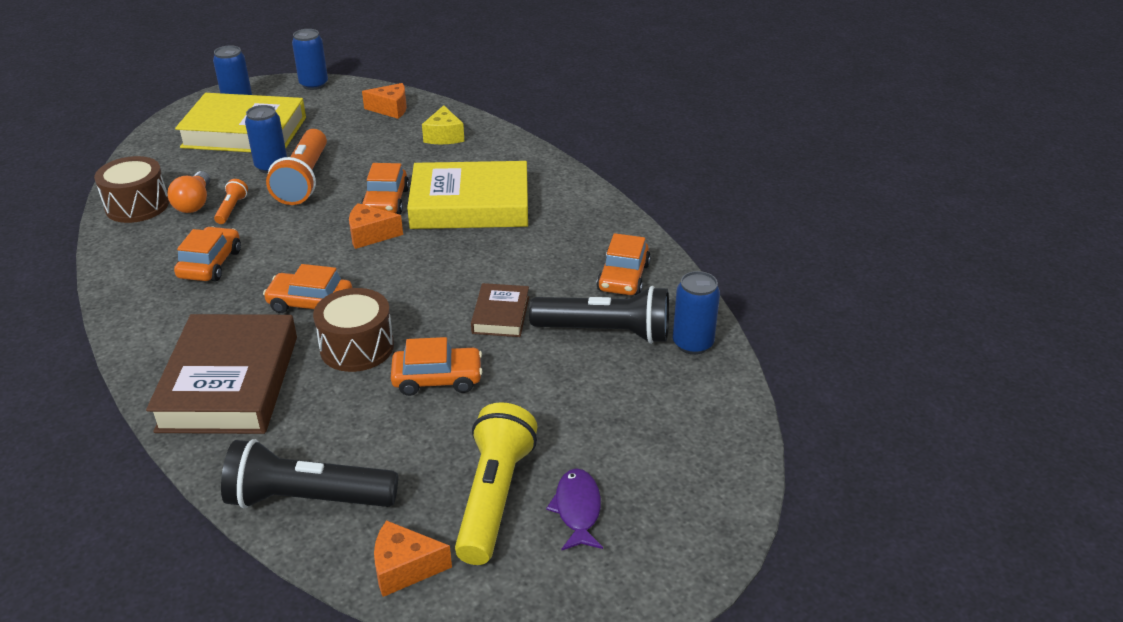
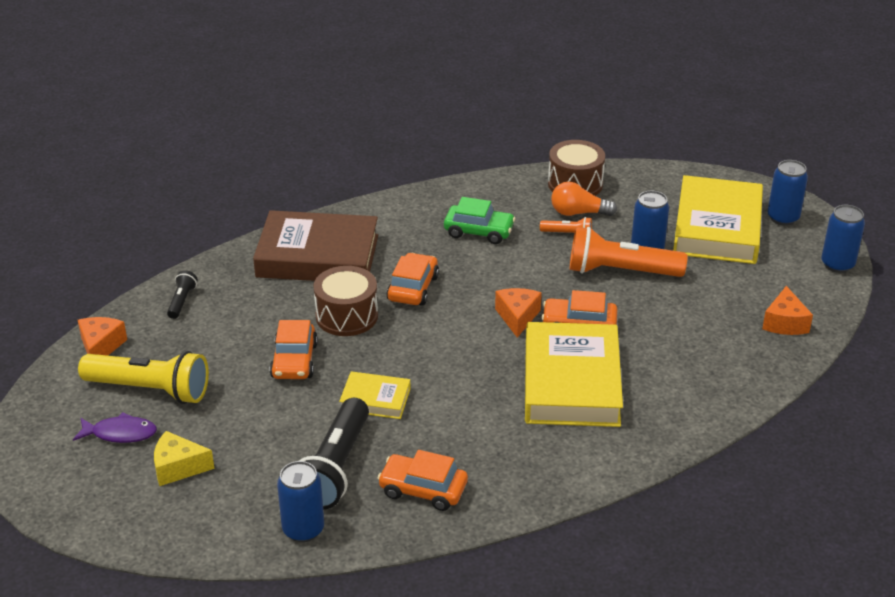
camera: 95 degrees right, 0 degrees up
(210, 264) = (479, 231): orange car -> green car
(308, 499) = (182, 301): black flashlight -> black flashlight, size x0.47
(444, 136) = (722, 364): yellow cheese -> yellow cheese (178, 468)
(501, 315) = (375, 399): brown book -> yellow book

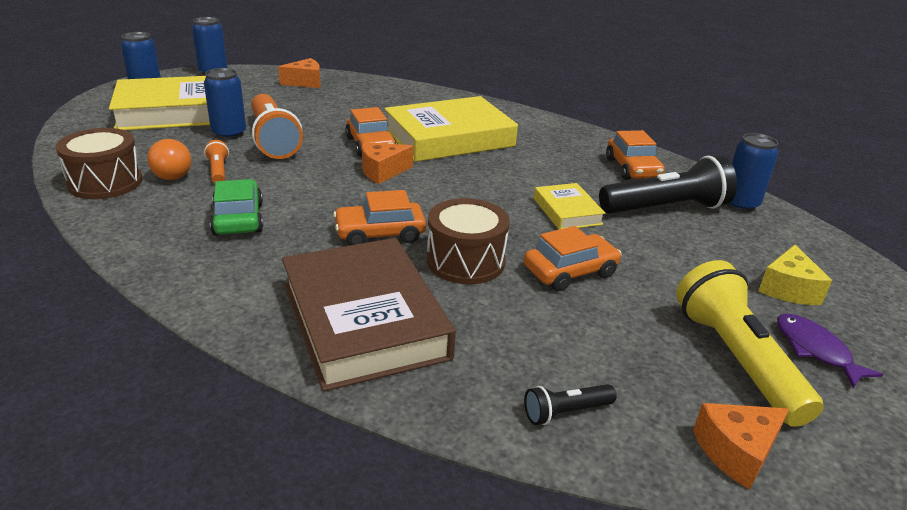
camera: 120 degrees left, 5 degrees down
(178, 468) = (788, 289): yellow cheese -> yellow cheese turned 45 degrees clockwise

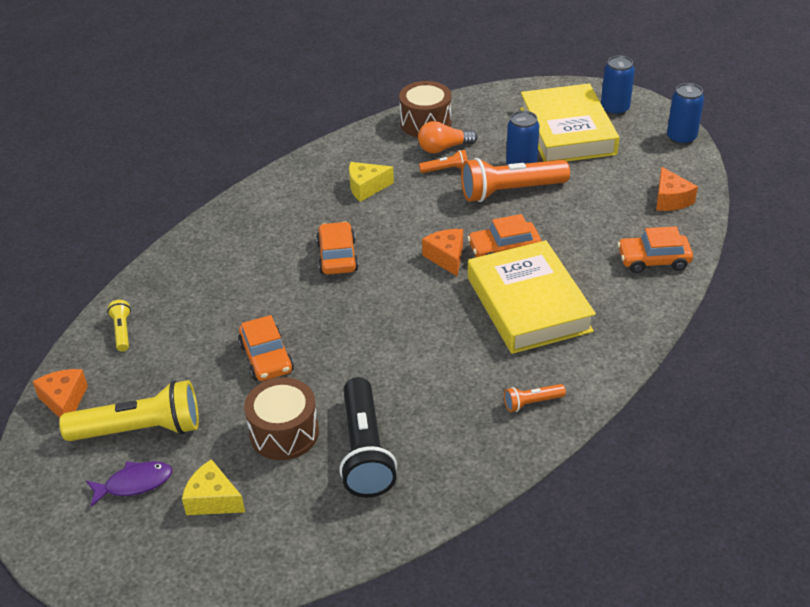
camera: 100 degrees right, 10 degrees up
(238, 219) = (366, 188): green car -> yellow cheese
(364, 320) = (230, 250): brown book -> none
(465, 261) = (291, 300): brown drum -> brown drum (284, 433)
(566, 412) = (122, 331): black flashlight -> yellow flashlight
(567, 211) = (364, 373): yellow book -> none
(569, 140) = (532, 403): none -> orange flashlight
(632, 169) = (457, 445): orange car -> orange car (653, 260)
(740, 204) = (370, 521): blue can -> none

